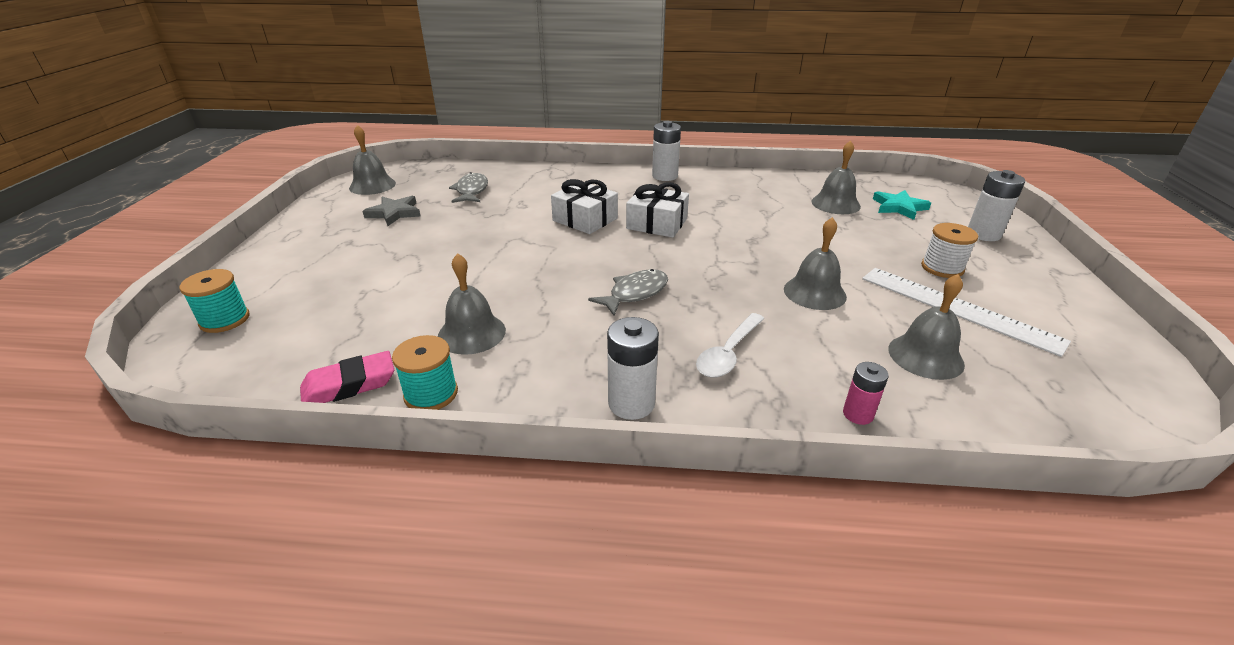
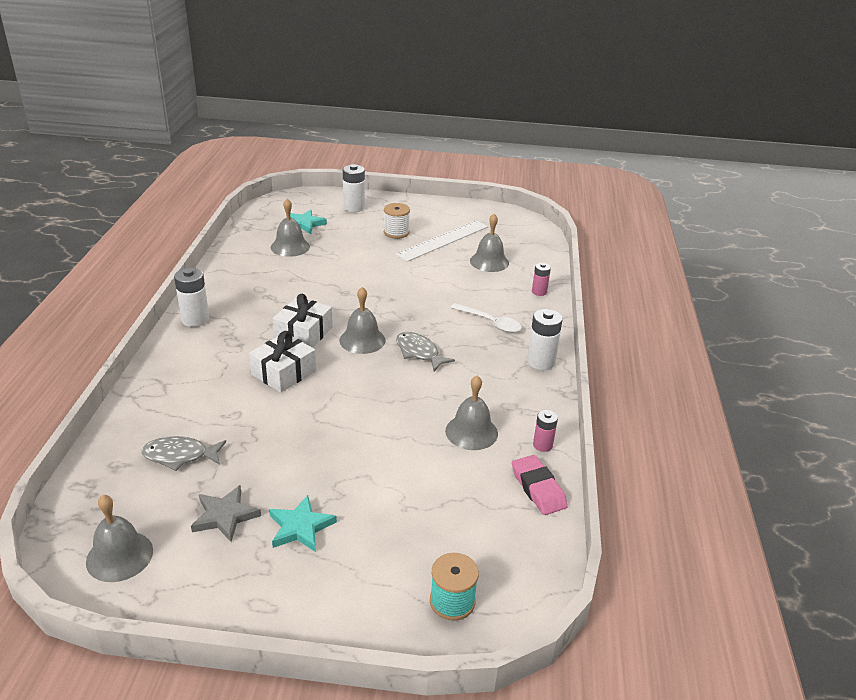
camera: 90 degrees left, 0 degrees up
(365, 243) = (300, 527): none -> turquoise star
(431, 394) = (542, 445): turquoise spool -> pink battery
(814, 292) = (422, 281): grey bell -> grey bell (362, 340)

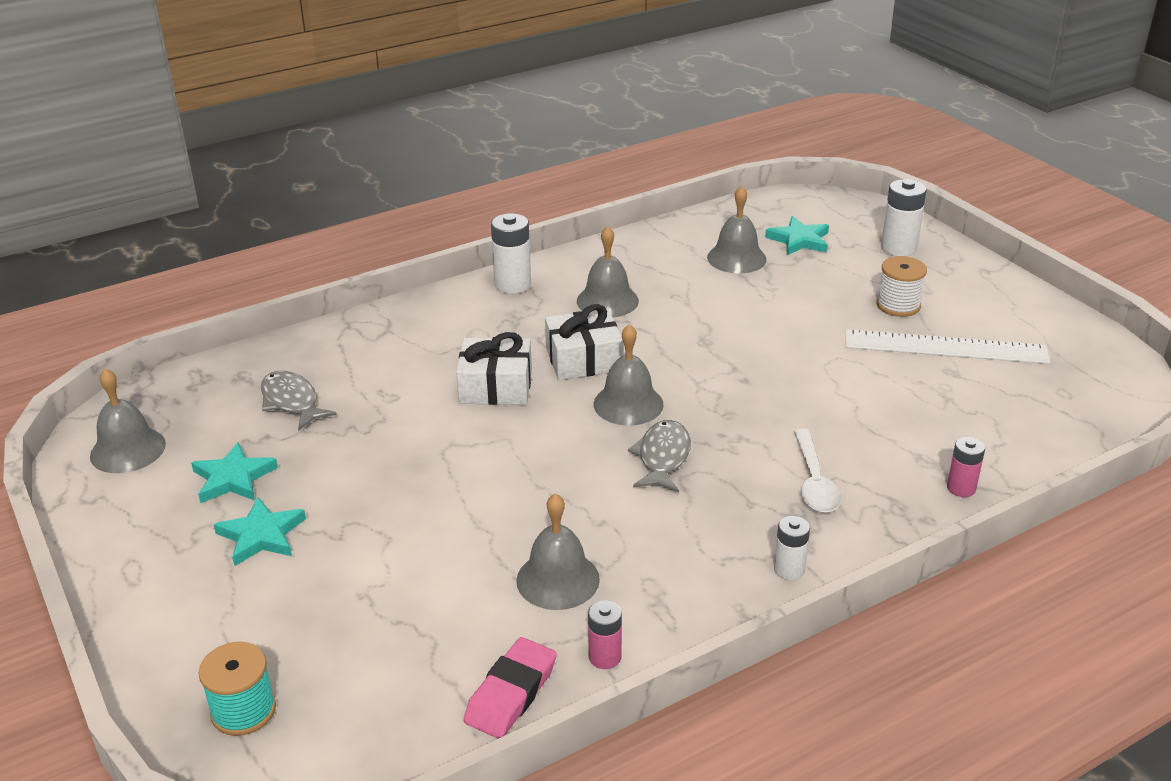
camera: 55 degrees right, 0 degrees up
(225, 516) = (233, 478): grey star -> turquoise star
(489, 262) = (961, 409): grey bell -> grey bell (607, 301)
(541, 362) = (789, 570): white battery -> white battery, size x0.61

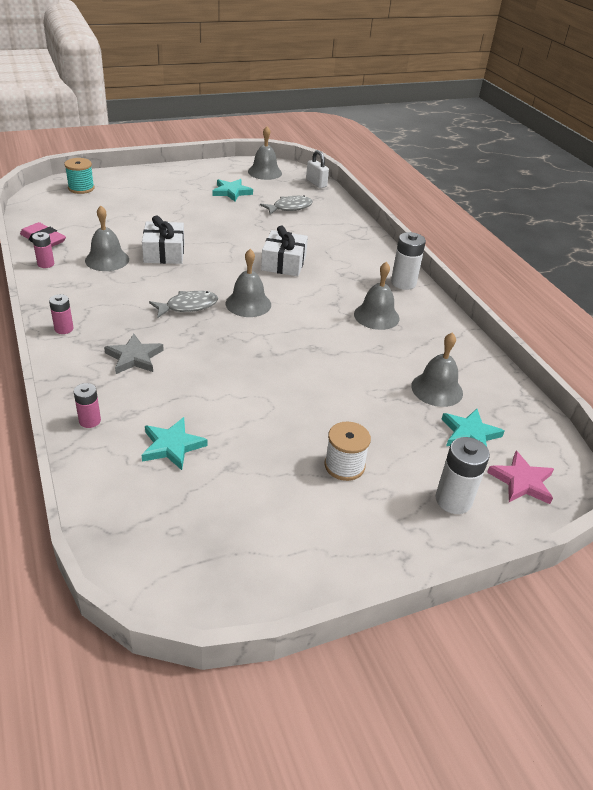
camera: 95 degrees right, 5 degrees up
(178, 383) = (316, 183): none -> white padlock
(261, 535) = (186, 196): turquoise star -> turquoise star (172, 446)
(583, 359) = (304, 296): white gift -> white gift (164, 253)
(663, 457) = (188, 306): grey fish -> grey fish turned 45 degrees counterclockwise
(789, 570) = (64, 329): white battery -> pink battery
(814, 481) = (134, 357): white spoon -> grey star
(847, 216) = (522, 481): none -> pink star
(945, 347) = (269, 474): white ruler -> none

